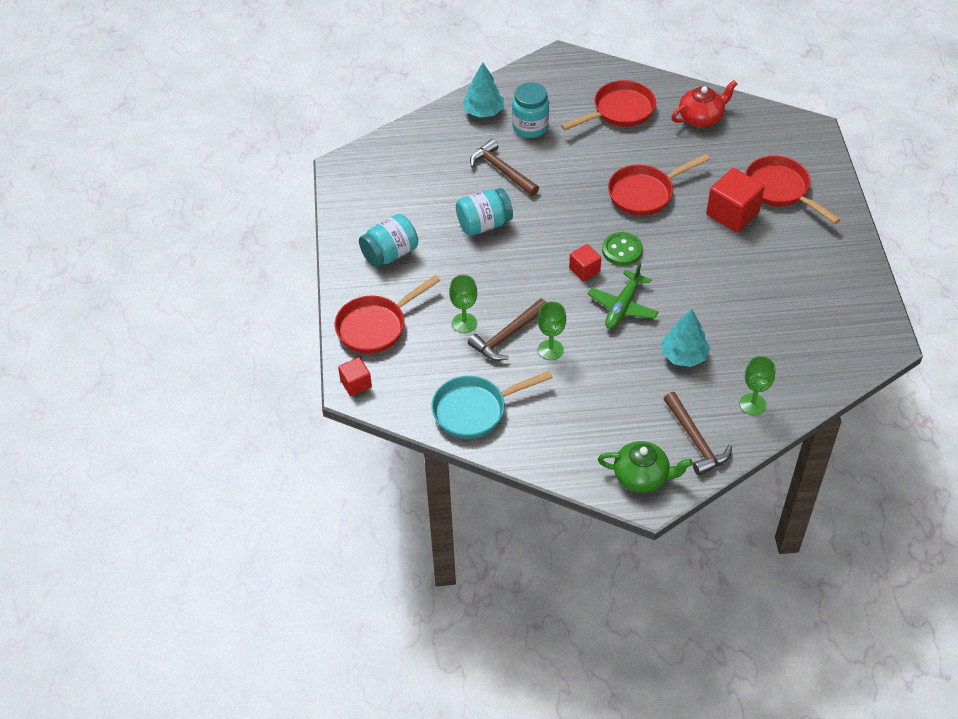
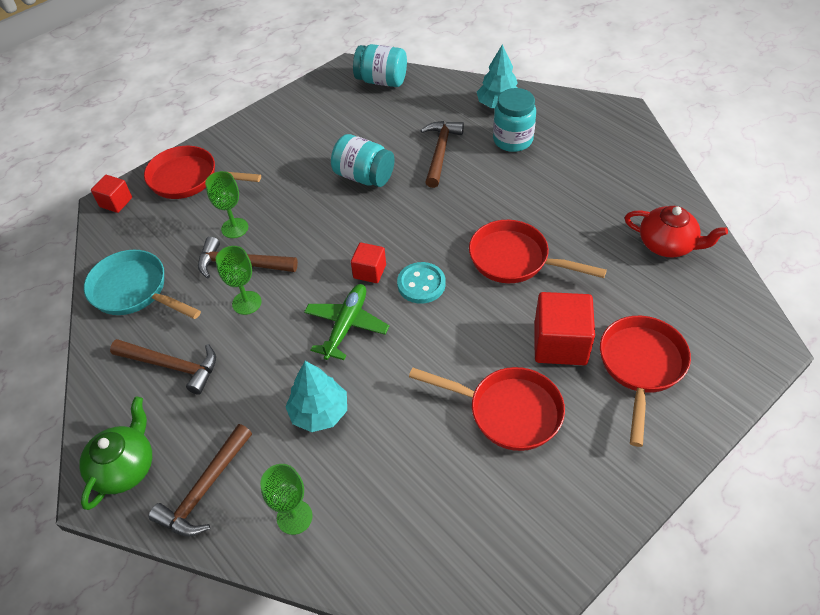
camera: 55 degrees right, 0 degrees up
(390, 254) = (278, 143): turquoise jar -> turquoise jar (381, 81)
(573, 416) = (172, 366): none -> brown hammer
(619, 111) = (602, 183): red pan -> red pan (508, 411)
(622, 250) = (421, 284): green button -> turquoise button
(622, 306) = (346, 325): green plane -> green plane turned 120 degrees clockwise
(642, 476) = (125, 467): green teapot -> green teapot turned 135 degrees counterclockwise

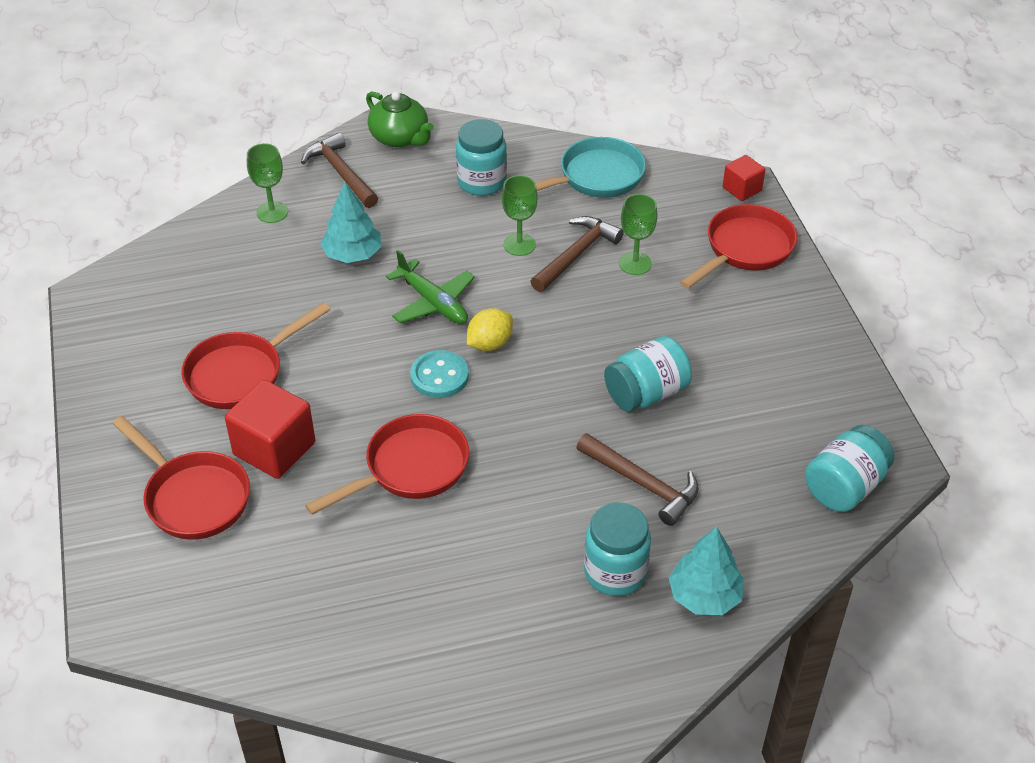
camera: 115 degrees right, 5 degrees down
(172, 366) = (481, 182): brown hammer -> turquoise jar
(369, 271) = (489, 344): red cube -> yellow lemon
(667, 244) = (314, 627): red teapot -> none

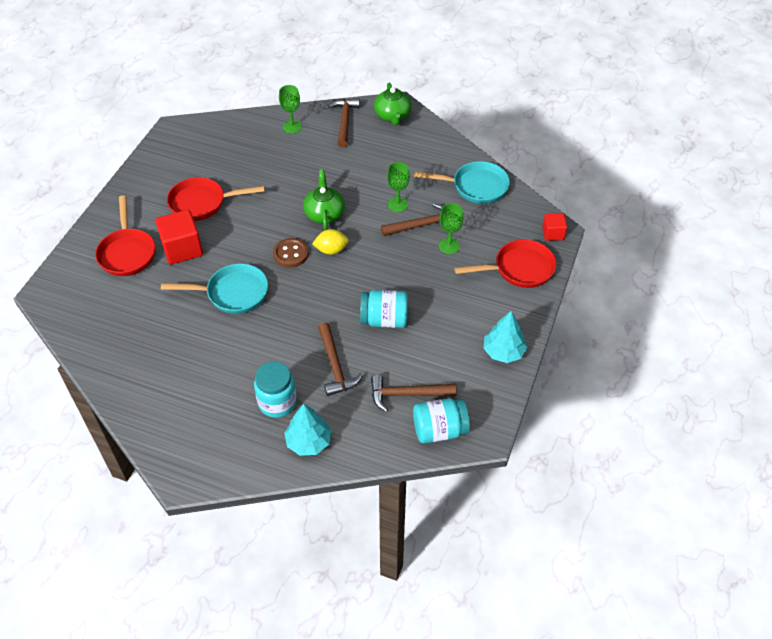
camera: 35 degrees right, 5 degrees up
(352, 254) = (309, 168): turquoise tree -> turquoise tree (503, 351)
(410, 468) = (232, 293): red pan -> turquoise pan
(433, 302) = (324, 213): green plane -> green teapot
(439, 376) = (291, 254): turquoise button -> brown button
(481, 182) = (411, 160): turquoise jar -> none
(765, 467) = (407, 394): none -> brown hammer

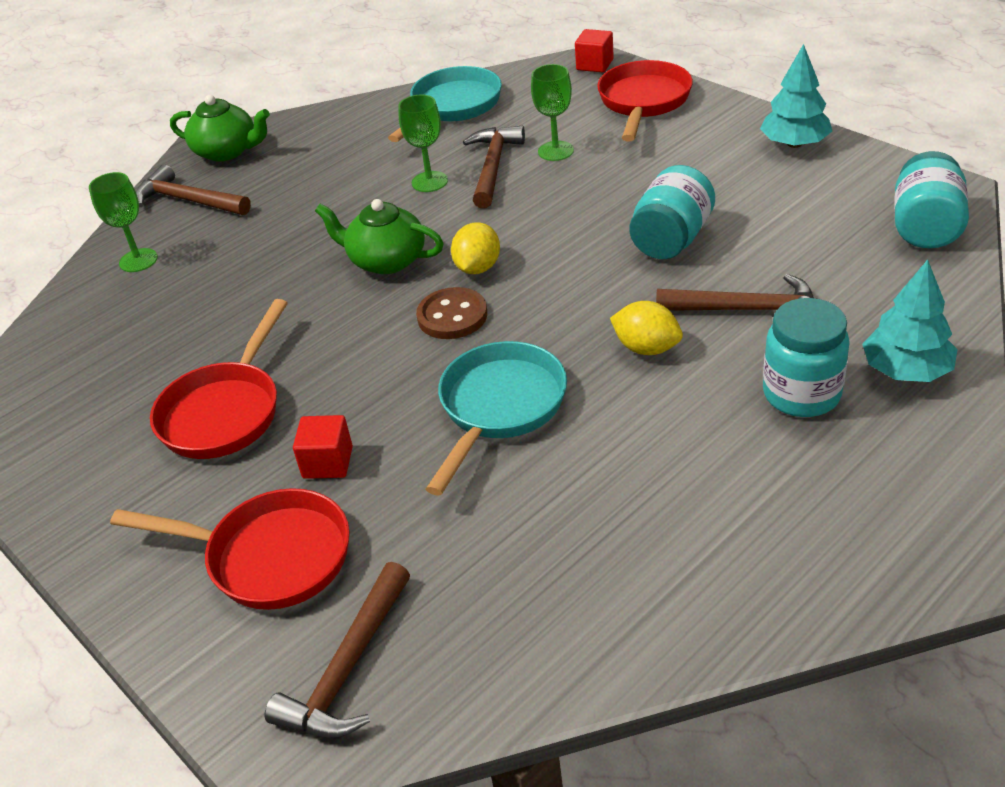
camera: 60 degrees left, 10 degrees down
(182, 249) = (327, 462): red cube -> red cube, size x0.57
(291, 334) = (646, 348): none -> yellow lemon
(407, 394) = (841, 245): brown hammer -> brown hammer (348, 668)

